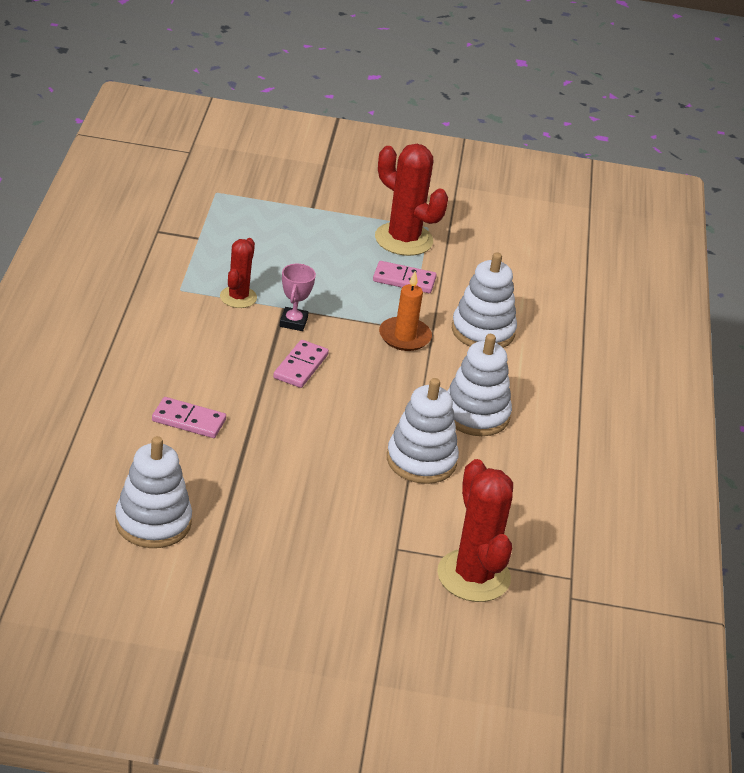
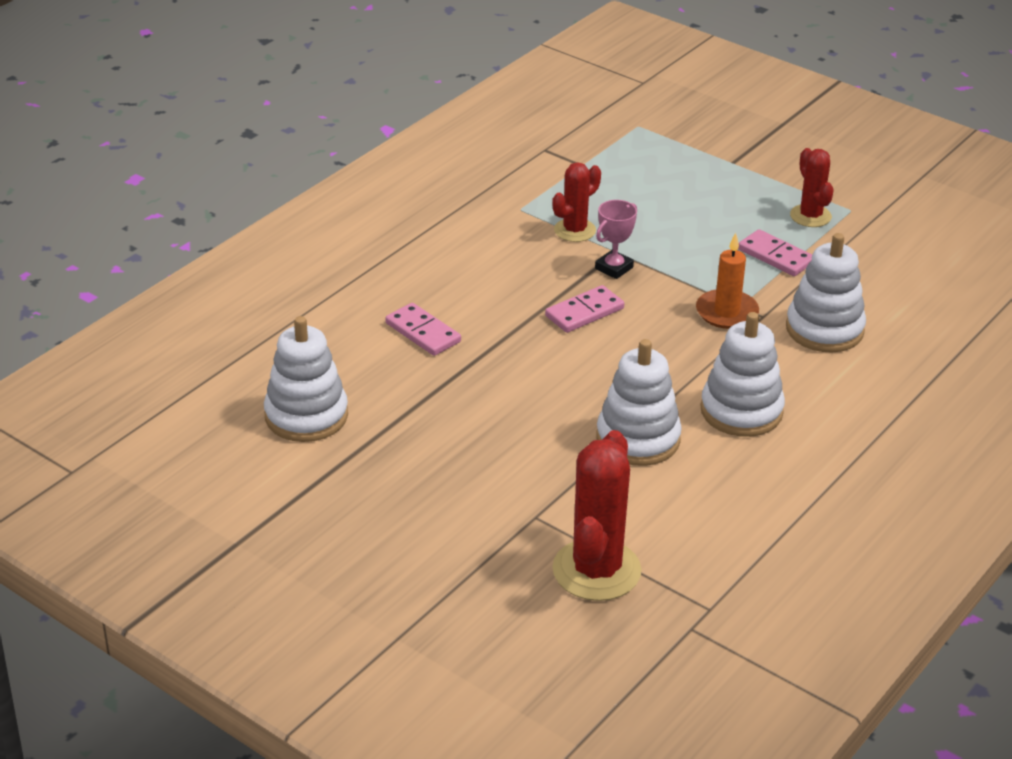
camera: 35 degrees right, 0 degrees up
(403, 239) = (810, 216): red cactus -> red cactus, size x0.59

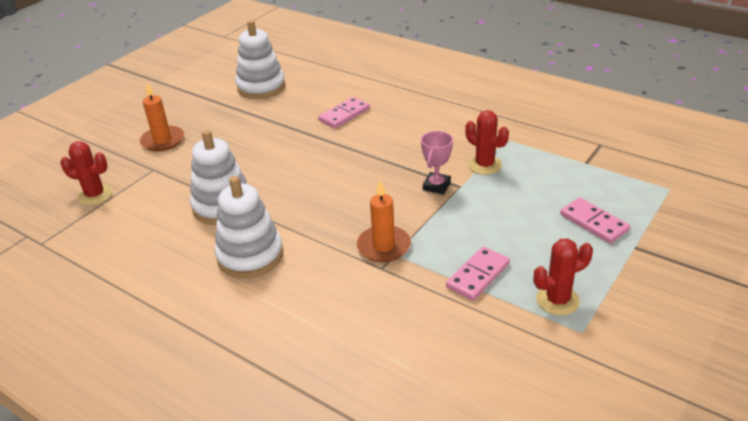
camera: 90 degrees right, 0 degrees up
(453, 514) = (163, 141): none -> orange candle
(584, 312) = (374, 175): pink domino -> pink domino (593, 223)
(596, 570) = (95, 195): red cactus -> red cactus, size x0.59
(614, 268) = (436, 186): pink trophy -> pink trophy turned 75 degrees clockwise
(824, 329) = (364, 306): white stacking toy -> none

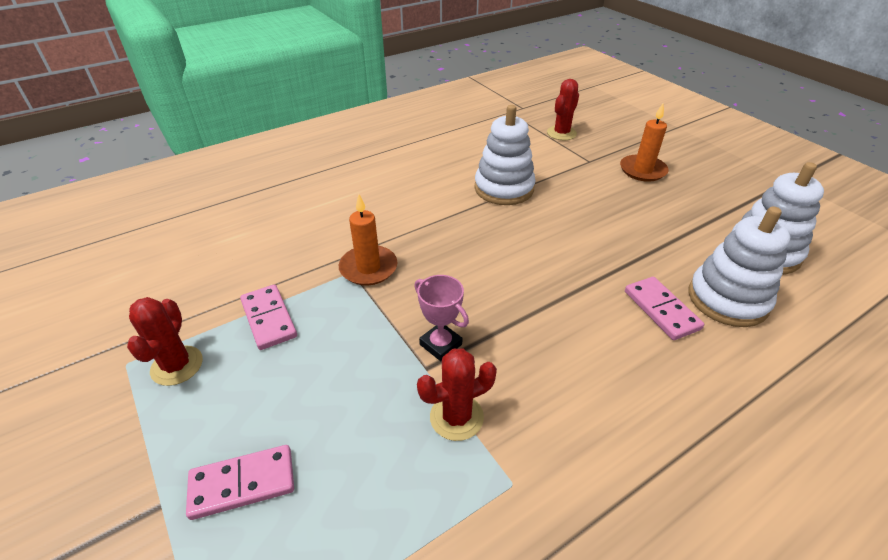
camera: 110 degrees right, 5 degrees up
(250, 256) = (421, 192): white stacking toy -> white stacking toy (727, 299)

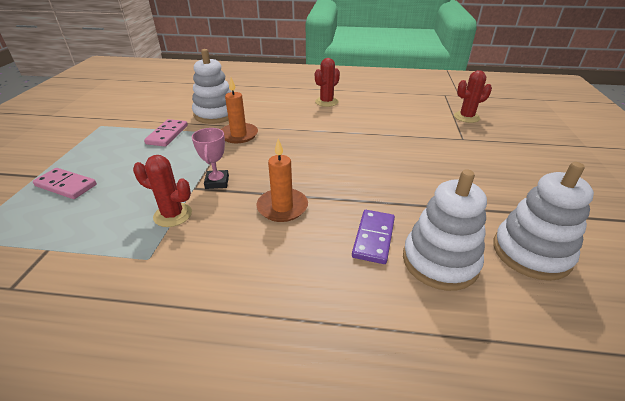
camera: 40 degrees right, 5 degrees down
(177, 366) = (113, 134): red cactus -> red cactus (326, 102)
(504, 188) = (373, 130): white stacking toy -> white stacking toy (215, 114)
(642, 170) = (501, 159): orange candle -> orange candle (282, 207)
(661, 310) = (373, 238): pink domino -> purple domino

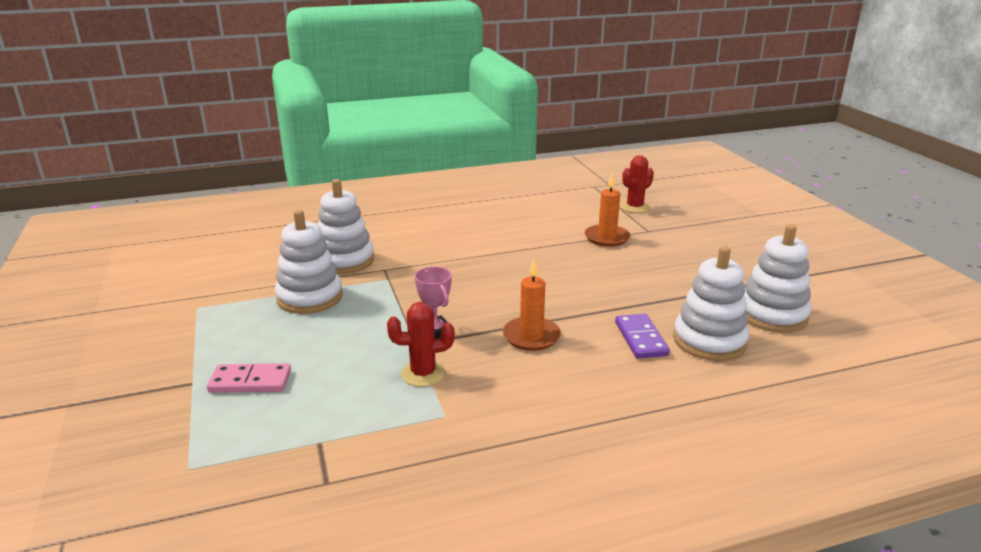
camera: 25 degrees left, 10 degrees down
(167, 135) = (310, 297): pink domino -> white stacking toy
(239, 135) = (403, 278): orange candle -> orange candle (607, 238)
(326, 102) = (469, 219): red cactus -> none

